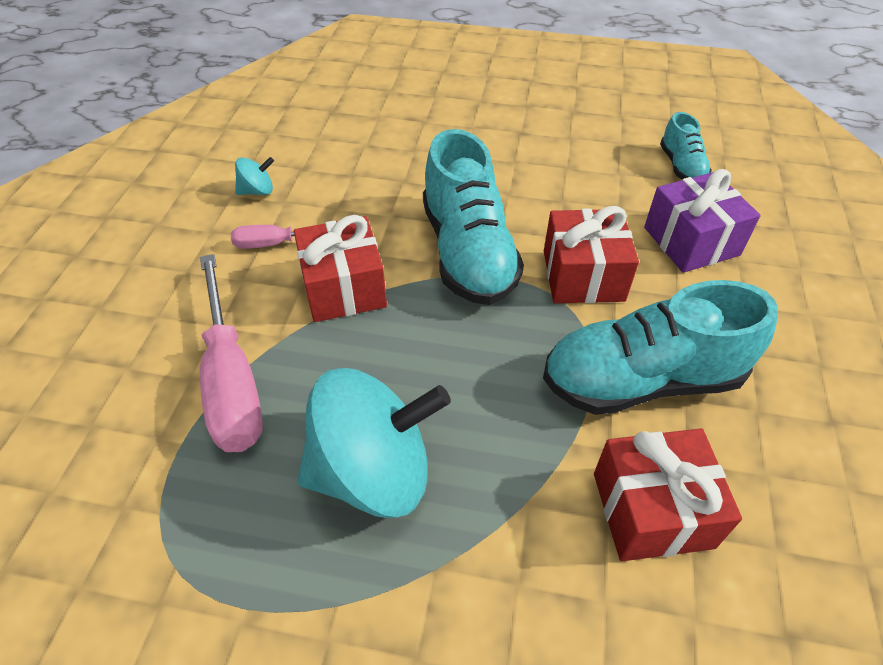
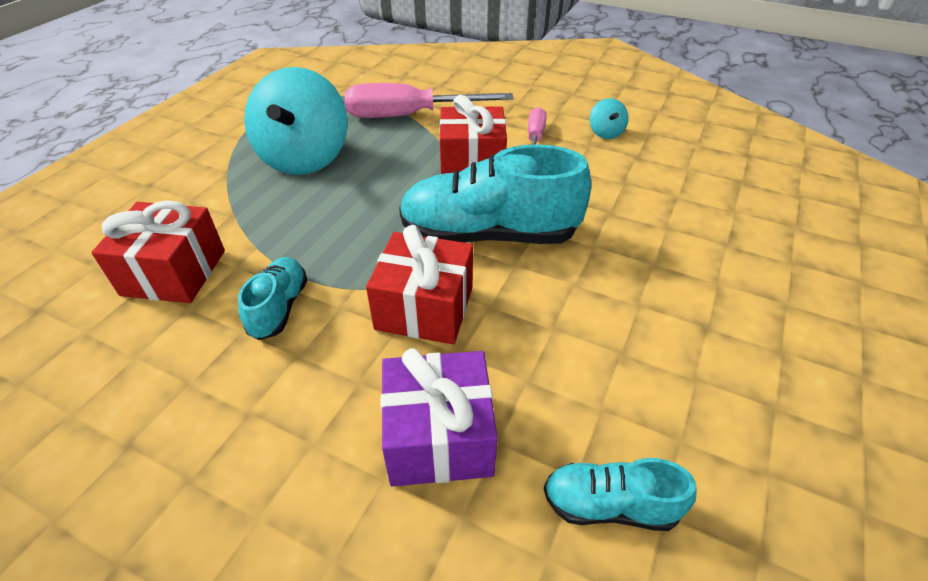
camera: 105 degrees right, 5 degrees down
(641, 380) = (279, 308): turquoise shoe -> turquoise shoe, size x0.50

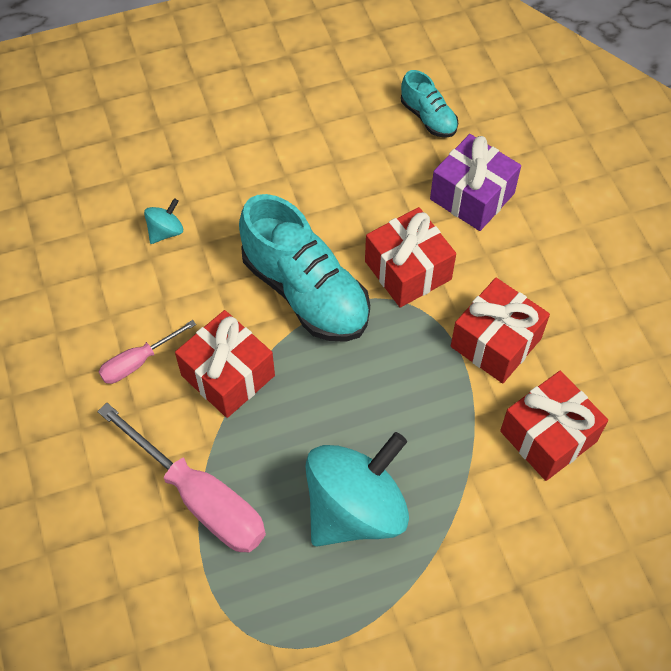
camera: 135 degrees left, 15 degrees up
(279, 308) = (496, 342): turquoise shoe -> red gift
(605, 133) = (76, 316): turquoise spinning top -> turquoise spinning top (165, 231)

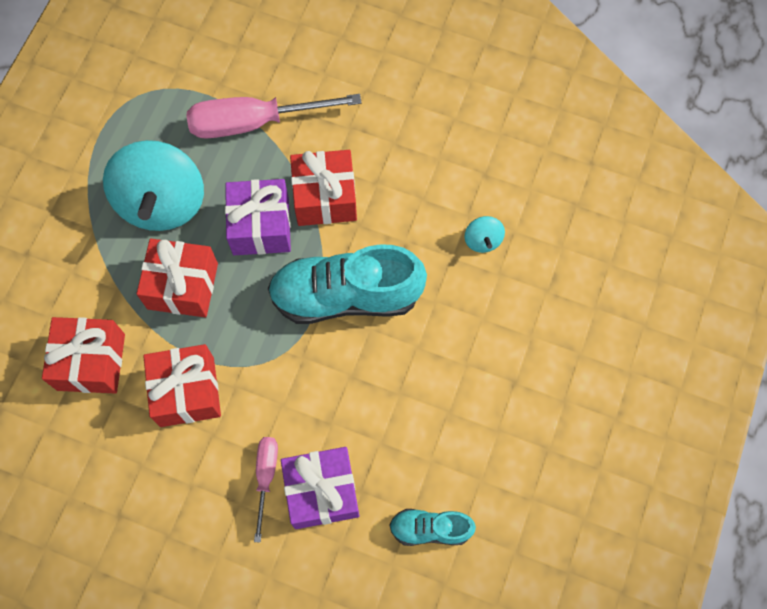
camera: 130 degrees right, 10 degrees up
(138, 362) = (385, 151): pink screwdriver -> pink screwdriver (266, 477)
(302, 405) = (261, 226): none -> purple gift
(408, 270) = (300, 382): red gift -> red gift (182, 286)

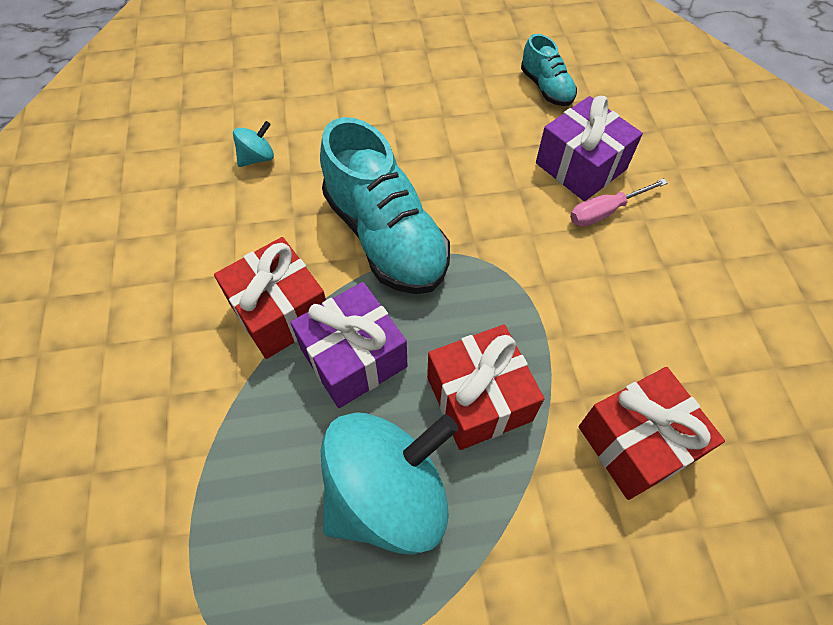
camera: 120 degrees left, 10 degrees down
(187, 391) = (586, 322): red gift -> none
(254, 122) = (210, 448): pink screwdriver -> none

